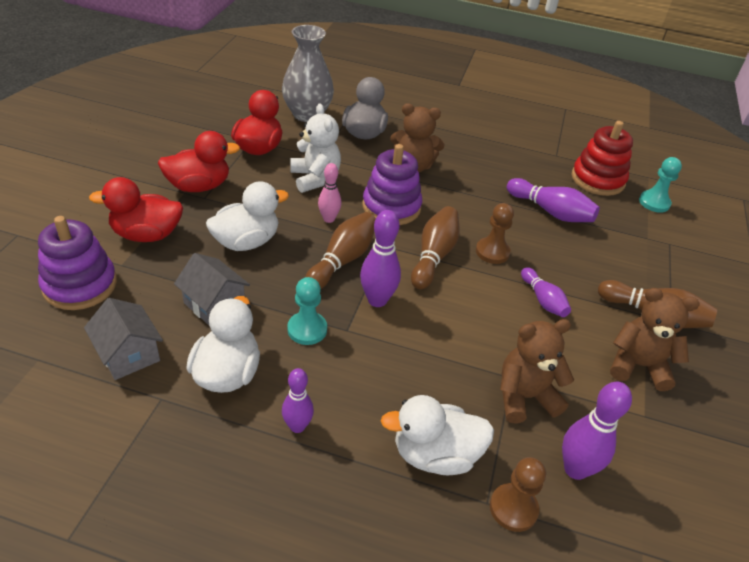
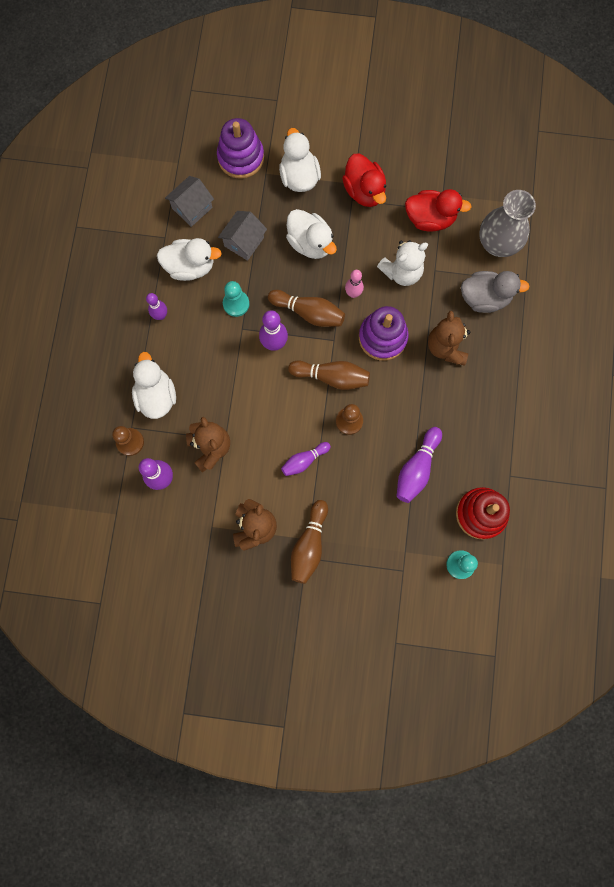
camera: 85 degrees right, 35 degrees up
(147, 234) = (299, 177): red duck -> white duck

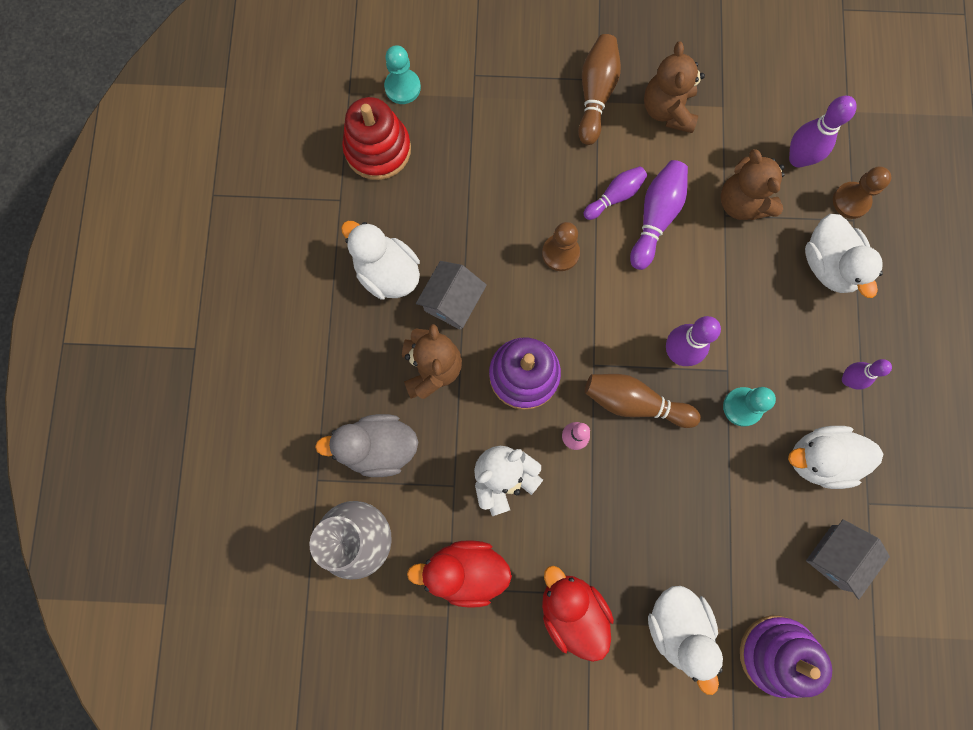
camera: 175 degrees right, 0 degrees up
(244, 242) = (747, 507): grey house -> grey house (452, 302)
(310, 243) = (646, 513): white duck -> white duck (387, 272)
(332, 377) = (591, 311): brown bowling pin -> none
(416, 468) = (464, 198): purple bowling pin -> purple bowling pin (656, 217)

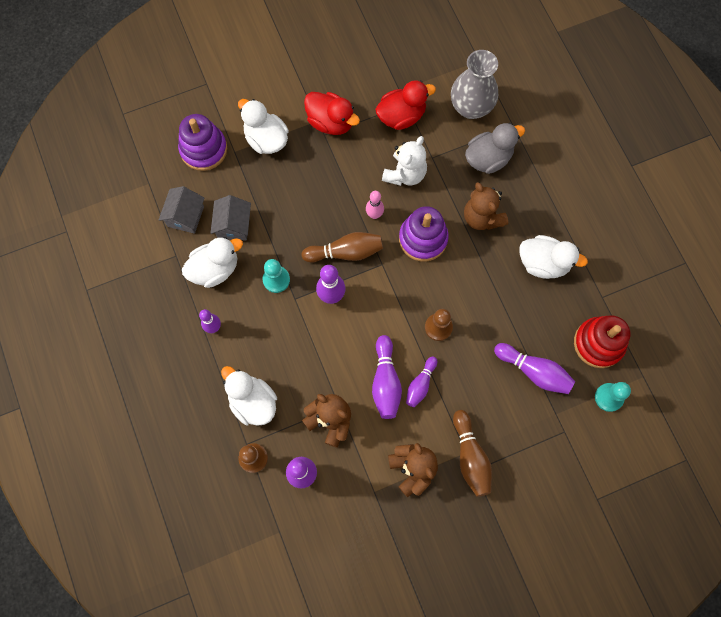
camera: 155 degrees right, 5 degrees down
(452, 302) = (491, 263): grey house -> grey house (233, 225)
(472, 152) = (534, 371): none -> purple bowling pin

